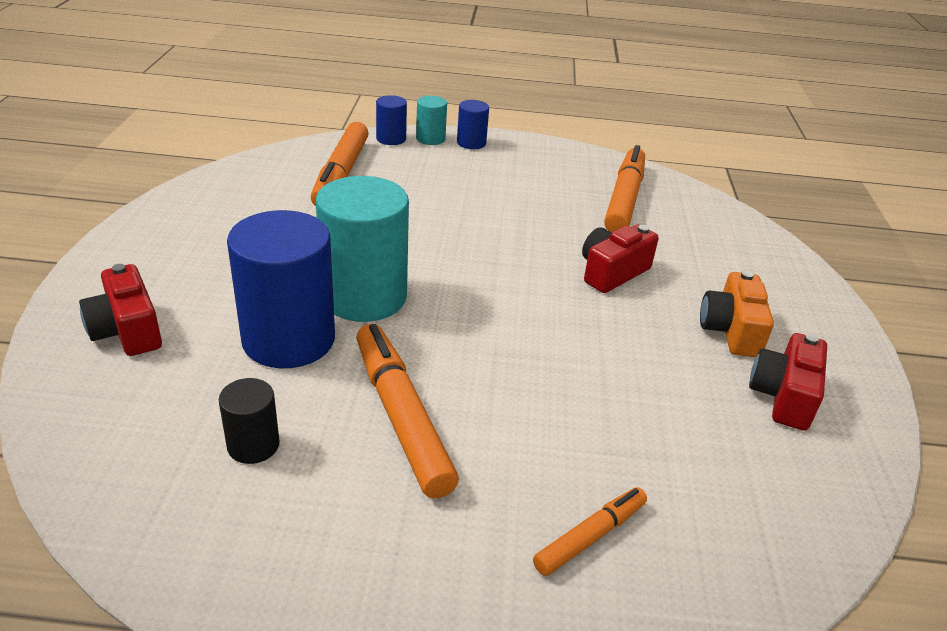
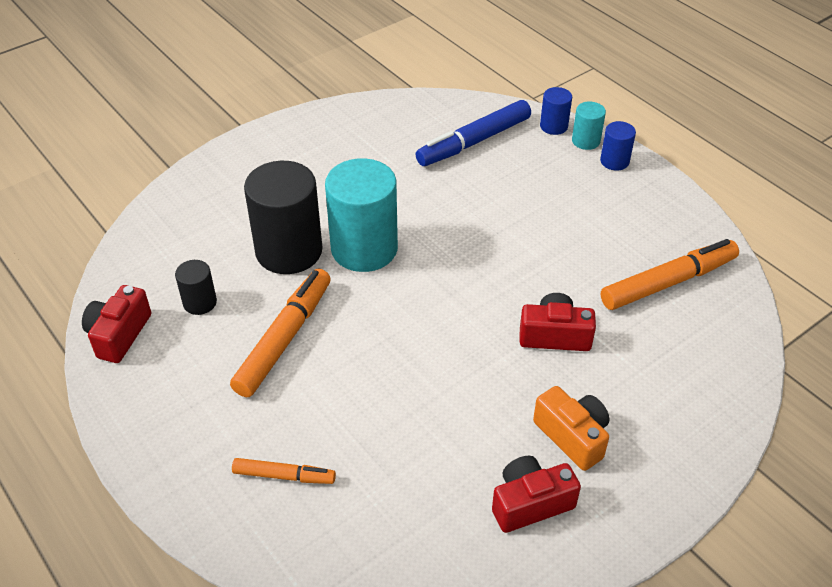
camera: 50 degrees right, 10 degrees up
(127, 330) = (221, 193): red camera -> red camera (119, 334)
(288, 339) = (289, 251): blue cylinder -> black cylinder
(341, 174) = (474, 142): orange marker -> blue marker
(731, 330) = (572, 436): orange camera -> orange camera turned 90 degrees clockwise

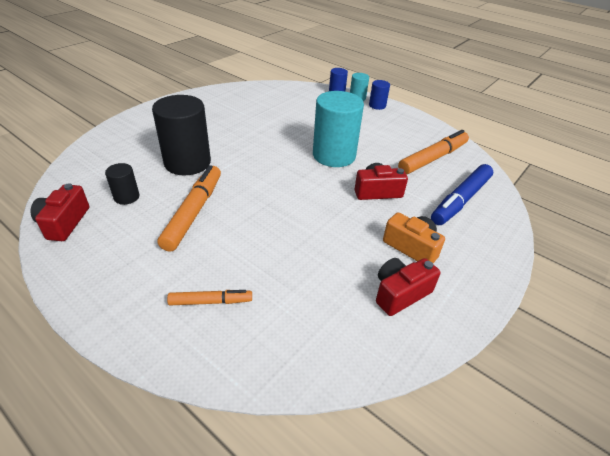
camera: 15 degrees left, 5 degrees down
(364, 249) = (239, 157): turquoise cylinder -> turquoise cylinder (334, 155)
(474, 142) = (293, 102): blue marker -> blue marker (461, 200)

